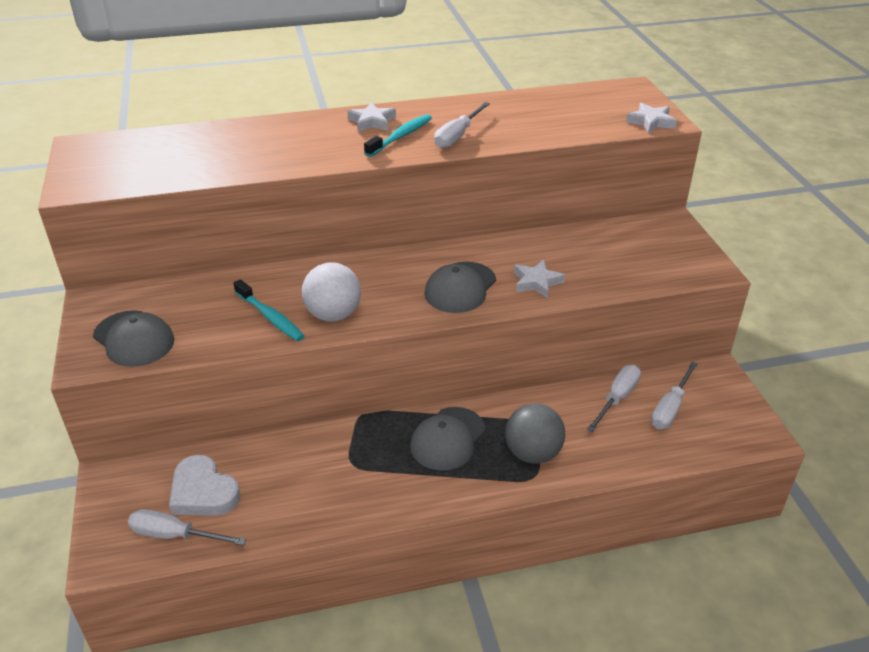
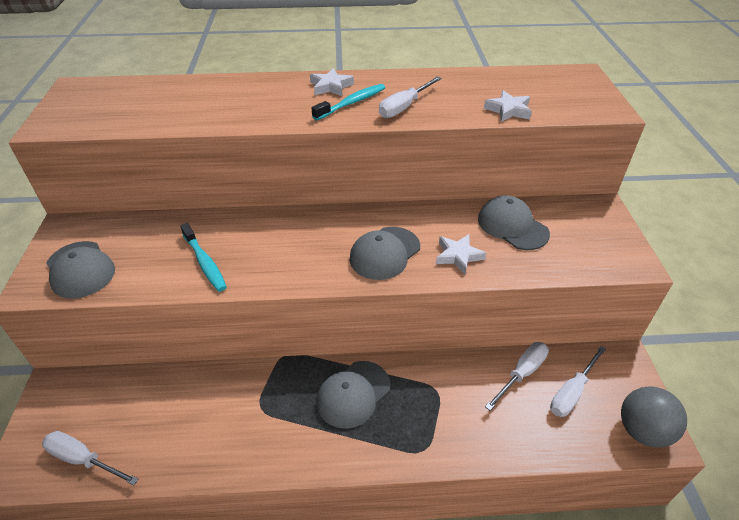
camera: 10 degrees right, 5 degrees up
(203, 492) = (123, 416): white heart -> none
(333, 315) = (261, 267): white ball -> none
(533, 453) = (429, 423): grey ball -> grey ball (642, 430)
(585, 249) = (512, 226): none -> grey cap
(651, 122) = (595, 109): white star -> white star (508, 110)

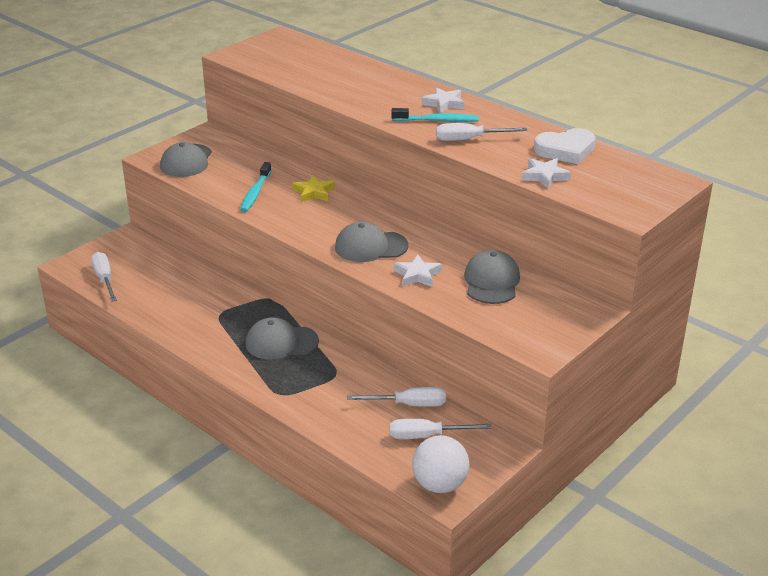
camera: 45 degrees right, 10 degrees down
(260, 230) = (314, 192): none -> yellow star
(481, 83) = (565, 150): none -> white heart
(642, 430) = (440, 485): grey ball -> white ball

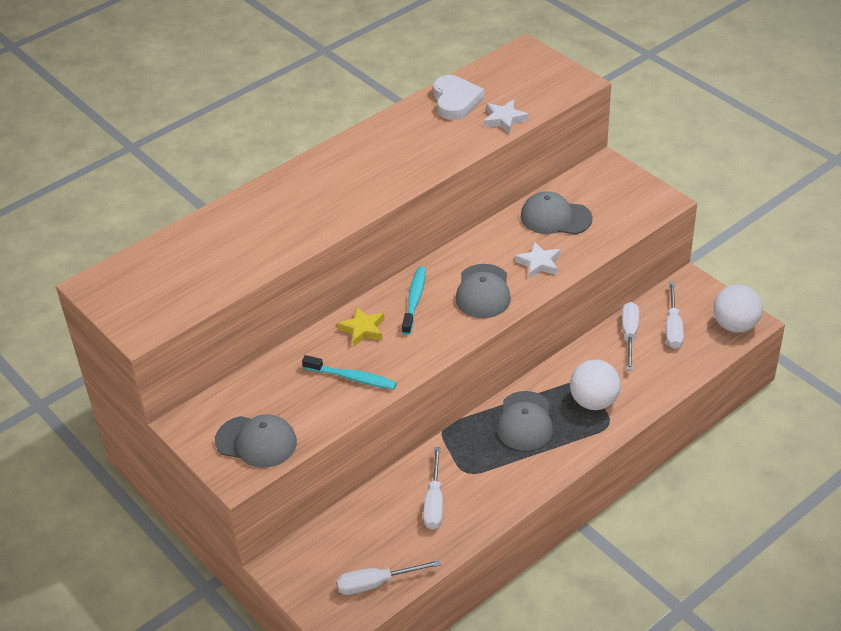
camera: 80 degrees left, 10 degrees up
(310, 383) = (594, 401): none -> white ball
(437, 121) = (374, 174): turquoise toothbrush -> turquoise toothbrush (414, 300)
(444, 104) = (334, 166): white star -> none
(469, 139) = (421, 157): white screwdriver -> white screwdriver (434, 502)

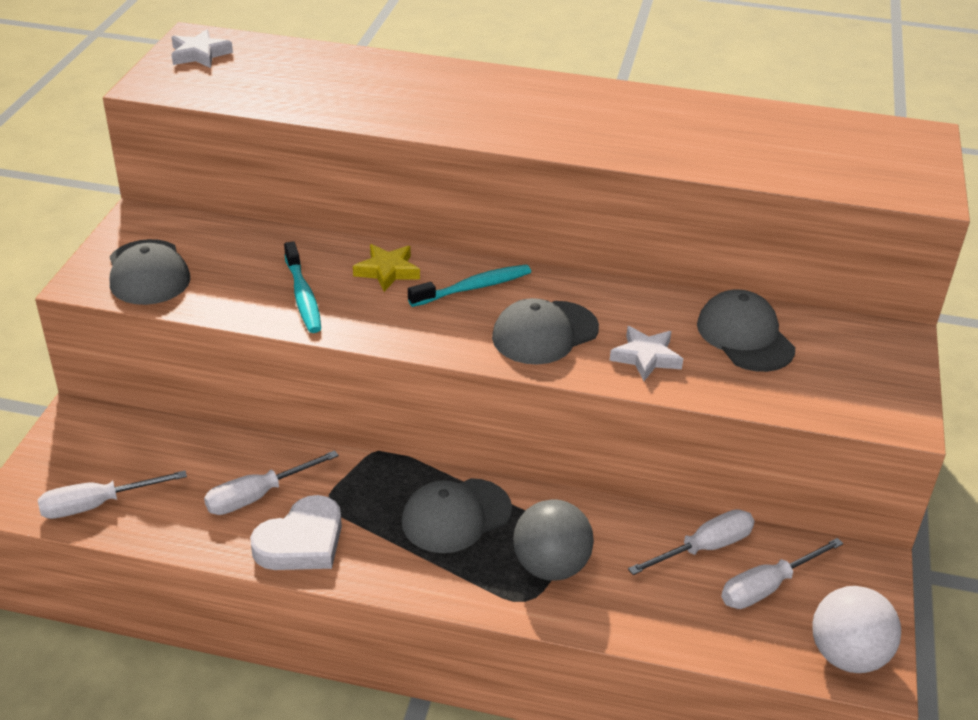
camera: 50 degrees right, 5 degrees down
(376, 583) = (97, 505): white screwdriver -> white screwdriver turned 60 degrees counterclockwise
(455, 101) = (755, 124): white heart -> white heart (301, 542)
(504, 119) = (772, 168): white star -> white star (199, 54)
(594, 401) = (550, 566): white ball -> grey ball

